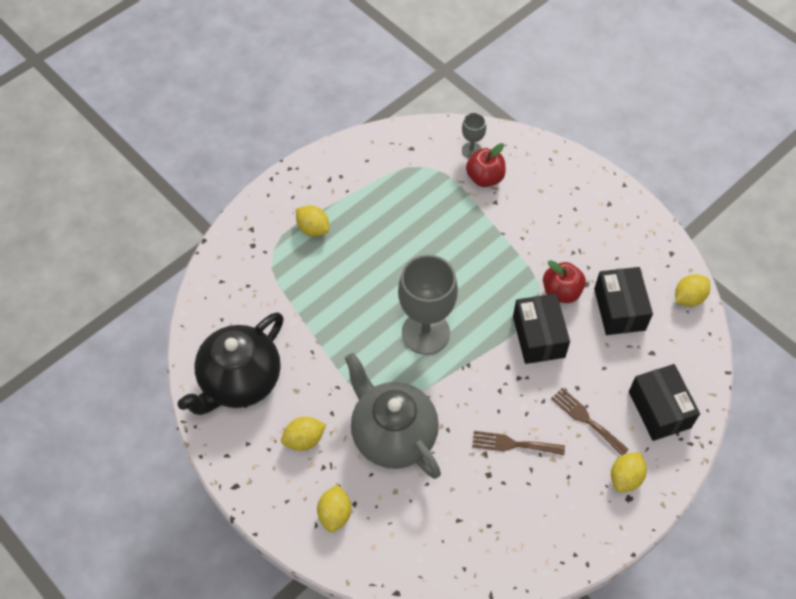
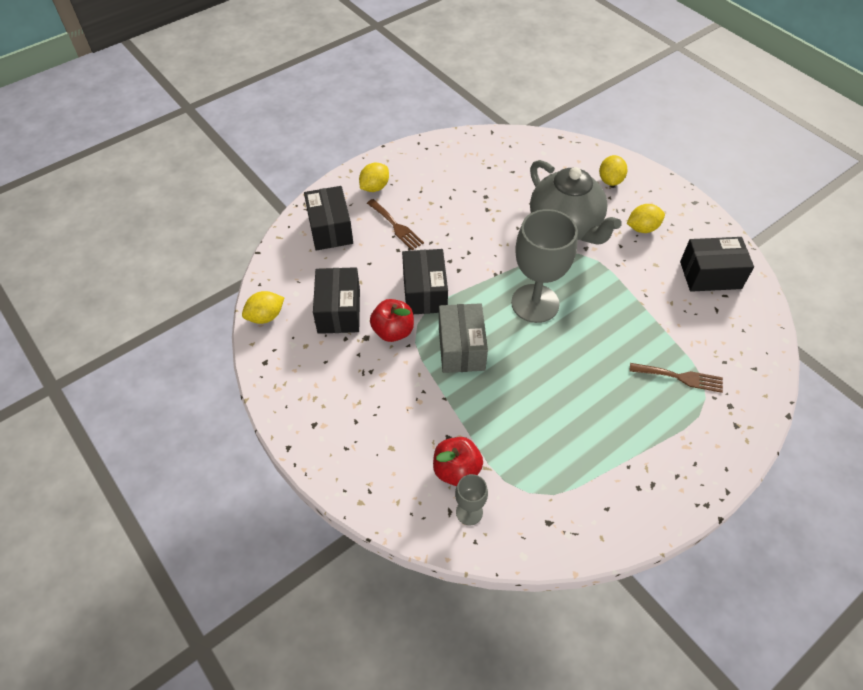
camera: 175 degrees left, 5 degrees down
(240, 381) = (710, 275): black teapot -> black box
(313, 229) = (663, 420): yellow lemon -> none
(494, 280) = (461, 348): none -> grey box
(513, 444) = (462, 214): brown fork -> brown fork (680, 377)

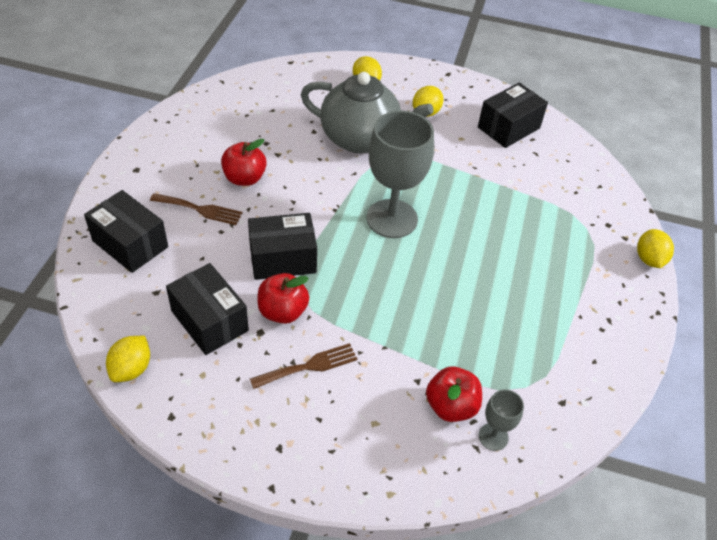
camera: 40 degrees left, 5 degrees down
(374, 187) = (145, 181): yellow lemon -> yellow lemon (649, 259)
(425, 292) = (282, 259): black box -> black box turned 60 degrees counterclockwise
(446, 217) = (244, 178): none -> red apple
(461, 348) = (361, 292): grey box -> none
(680, 377) = (556, 221): brown fork -> brown fork (309, 366)

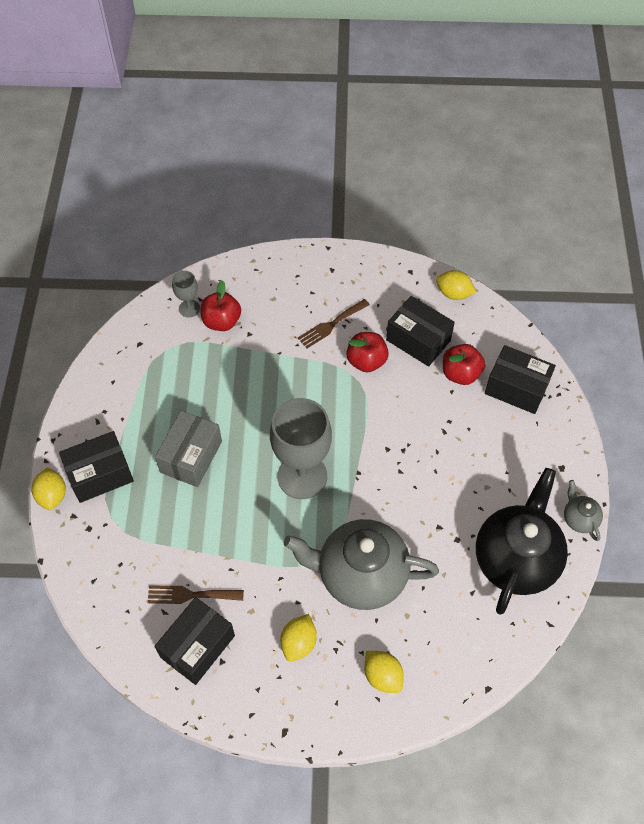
camera: 170 degrees right, 10 degrees up
(131, 369) = (454, 293): yellow lemon -> yellow lemon turned 75 degrees counterclockwise
(149, 132) = (579, 519): none -> grey teapot
(200, 209) = (478, 438): brown fork -> brown fork (190, 595)
(223, 120) = (516, 559): none -> black teapot
(244, 178) = (456, 485): red apple -> red apple (460, 374)
(282, 259) = (385, 407): black box -> black box (100, 474)
(504, 261) = (191, 457): none -> grey box

